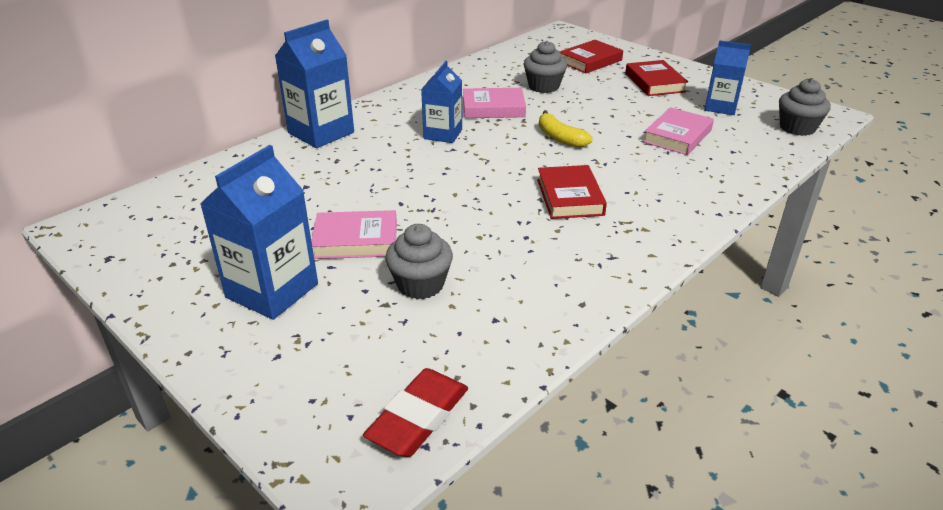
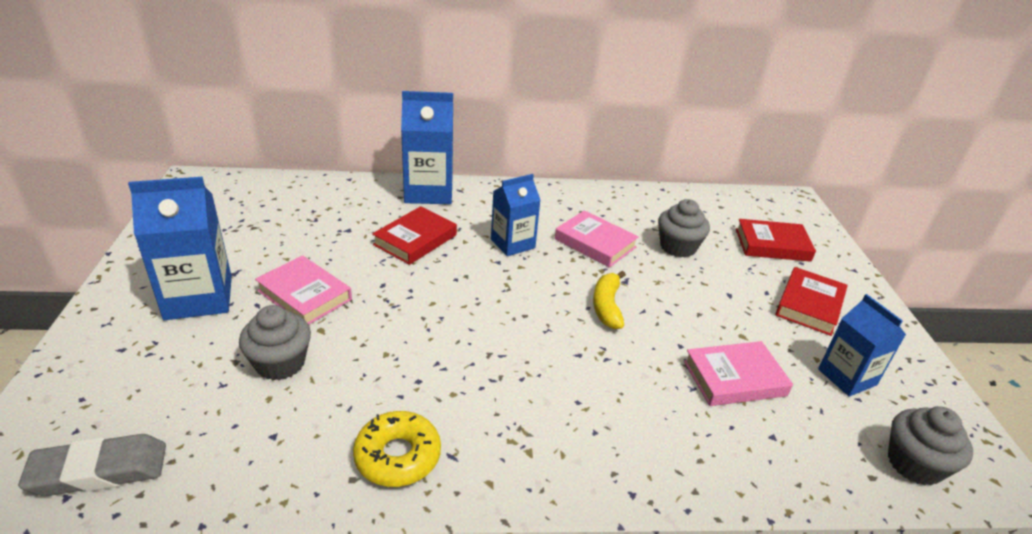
camera: 40 degrees right, 0 degrees up
(418, 418) = (99, 471): red eraser -> grey eraser
(569, 197) = (516, 370): red book -> red book (415, 240)
(585, 277) = (398, 456): none -> yellow donut

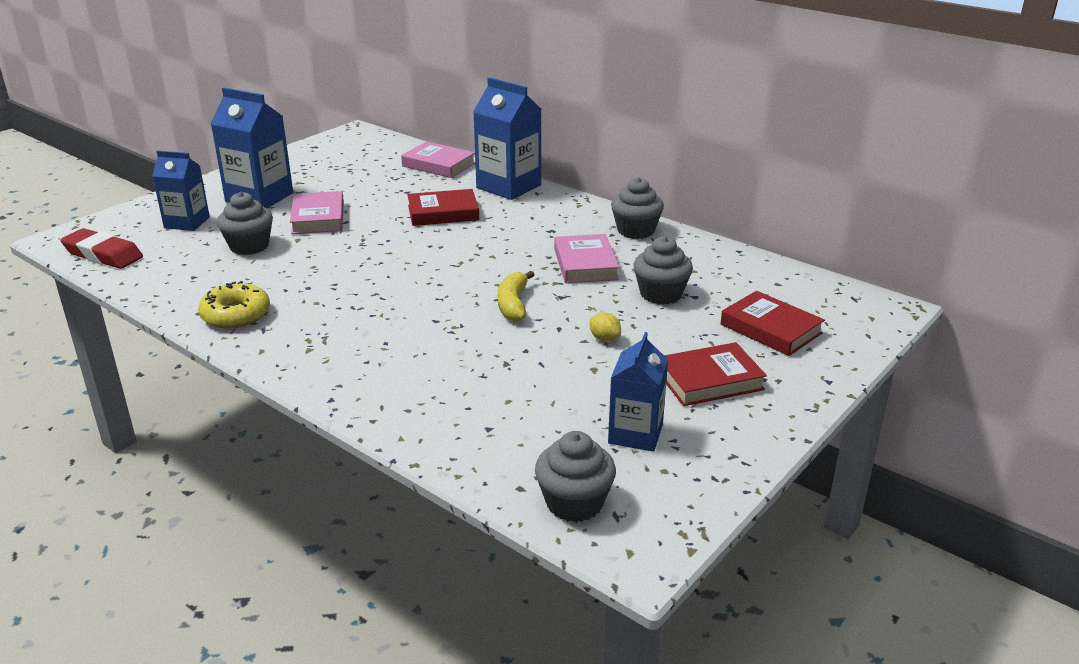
camera: 45 degrees right, 5 degrees down
(99, 471) = (103, 254): grey eraser -> red eraser
(512, 243) = (513, 240): blue carton -> blue carton (187, 222)
(580, 198) = (635, 230): none -> grey cupcake
(607, 306) = (513, 304): yellow banana -> yellow banana turned 45 degrees counterclockwise
(707, 305) = (604, 338): none -> yellow lemon
(734, 378) = (529, 386): pink book -> pink book (438, 165)

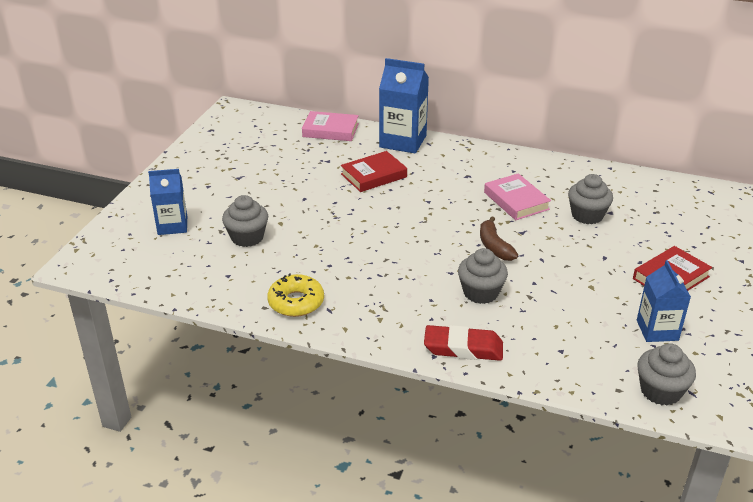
camera: 20 degrees left, 5 degrees up
(103, 254) = (130, 271): red eraser -> red eraser (463, 348)
(259, 197) = (211, 189): blue carton -> none
(318, 218) = (279, 199): pink book -> none
(513, 304) = (494, 246): yellow banana -> brown banana
(604, 338) = (579, 261): yellow lemon -> none
(635, 230) = (527, 164): grey cupcake -> grey cupcake (480, 293)
(771, 329) = (678, 228): red book -> none

